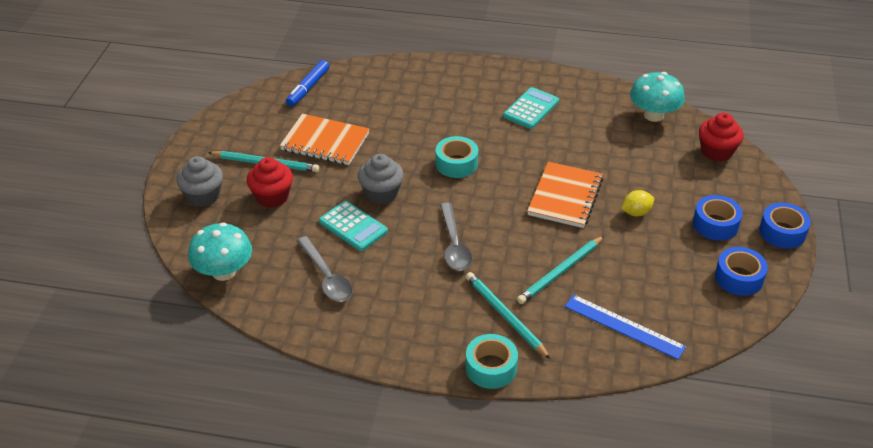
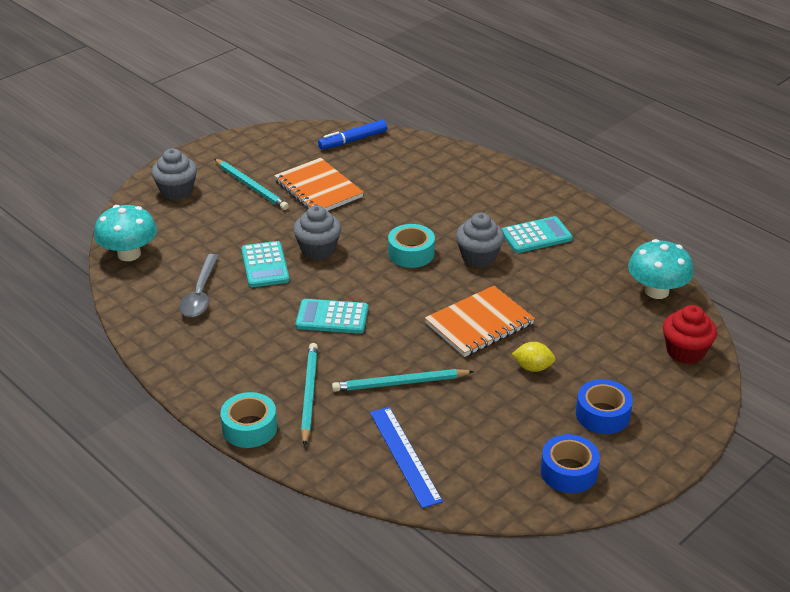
camera: 35 degrees right, 5 degrees down
(272, 197) = (227, 214): red cupcake -> none
(454, 245) = (332, 317): grey spoon -> turquoise calculator
(508, 144) = (479, 257): none -> grey cupcake
(782, 232) = (667, 454): blue tape -> none

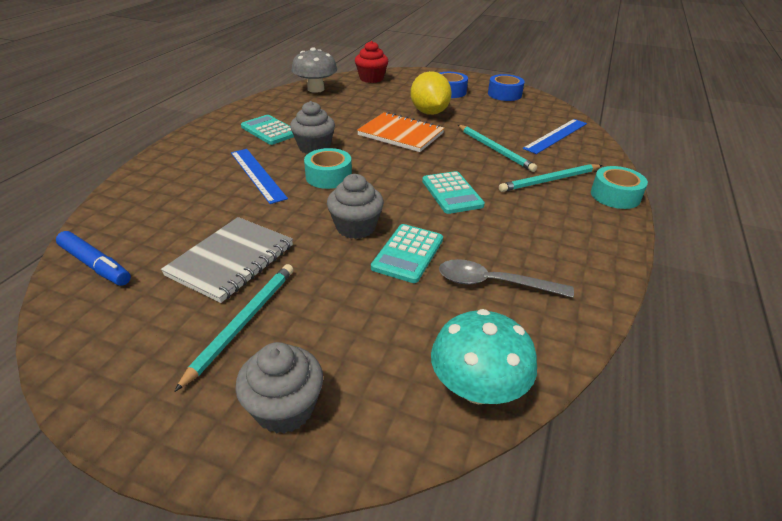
camera: 115 degrees left, 0 degrees up
(200, 294) = (494, 283): grey spoon -> grey spoon turned 150 degrees counterclockwise
(265, 265) = (408, 253): turquoise calculator -> turquoise calculator turned 150 degrees clockwise
(318, 189) = (231, 260): orange notebook -> grey notebook
(440, 215) = (257, 174): none -> blue ruler
(533, 367) = (429, 112): yellow lemon -> yellow lemon, size x1.87
(656, 291) = (316, 89): turquoise mushroom -> grey mushroom

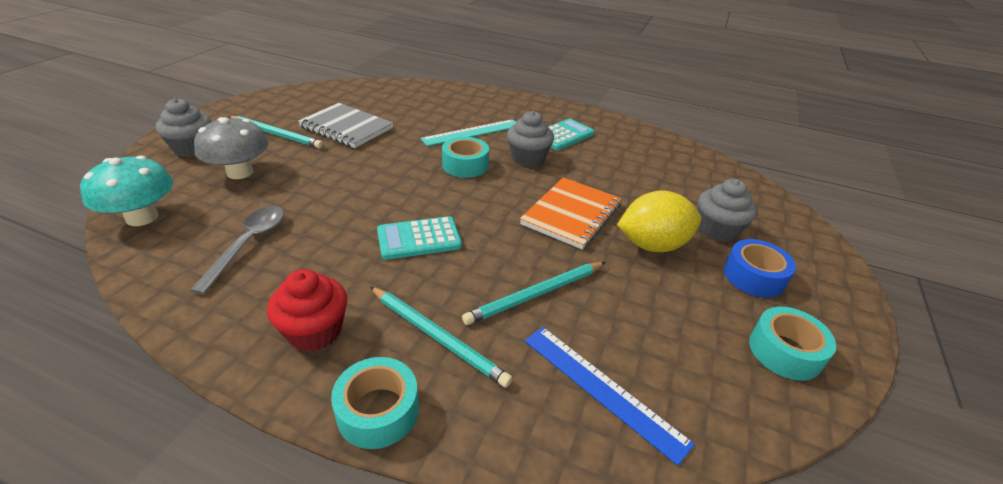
camera: 90 degrees right, 0 degrees up
(96, 265) = (361, 90): blue marker -> none
(257, 174) = (472, 132): blue ruler -> turquoise ruler
(316, 89) = (691, 160): grey mushroom -> grey mushroom (240, 172)
(356, 227) = (370, 176): grey cupcake -> grey cupcake (717, 230)
(371, 78) = (759, 202): red cupcake -> red cupcake (315, 331)
(408, 253) = (318, 200): turquoise calculator -> none
(504, 94) = (785, 351): blue tape -> turquoise tape
(549, 180) = (437, 337): turquoise pencil -> turquoise pencil turned 150 degrees clockwise

